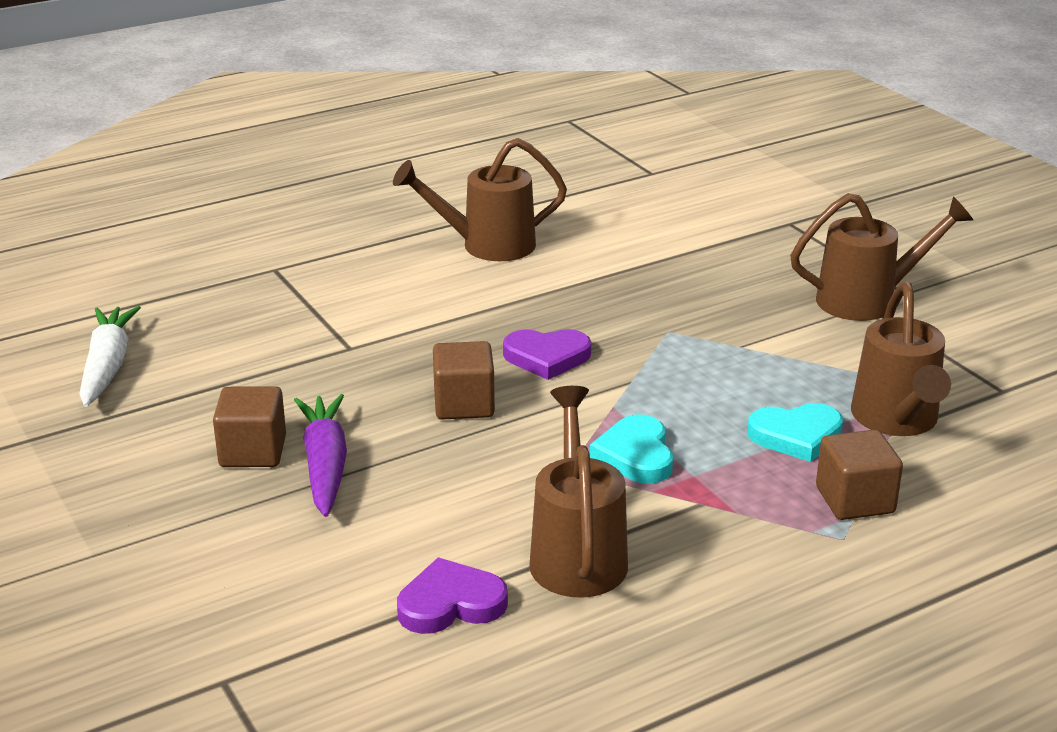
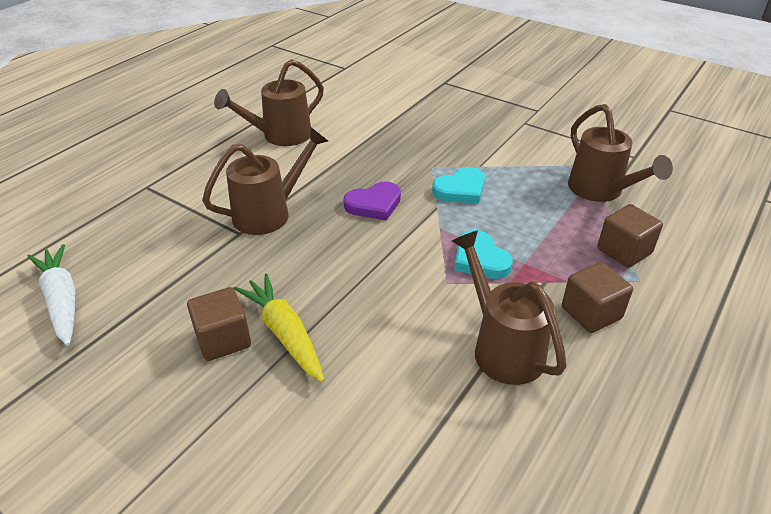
camera: 25 degrees left, 10 degrees up
(325, 465) = (284, 333): purple carrot -> yellow carrot
(450, 603) = (452, 421): purple heart -> none
(464, 404) = (346, 254): brown cube -> brown cube (591, 313)
(796, 436) = (558, 217): turquoise heart -> turquoise heart (460, 189)
(867, 300) = (522, 119): brown watering can -> brown watering can (269, 213)

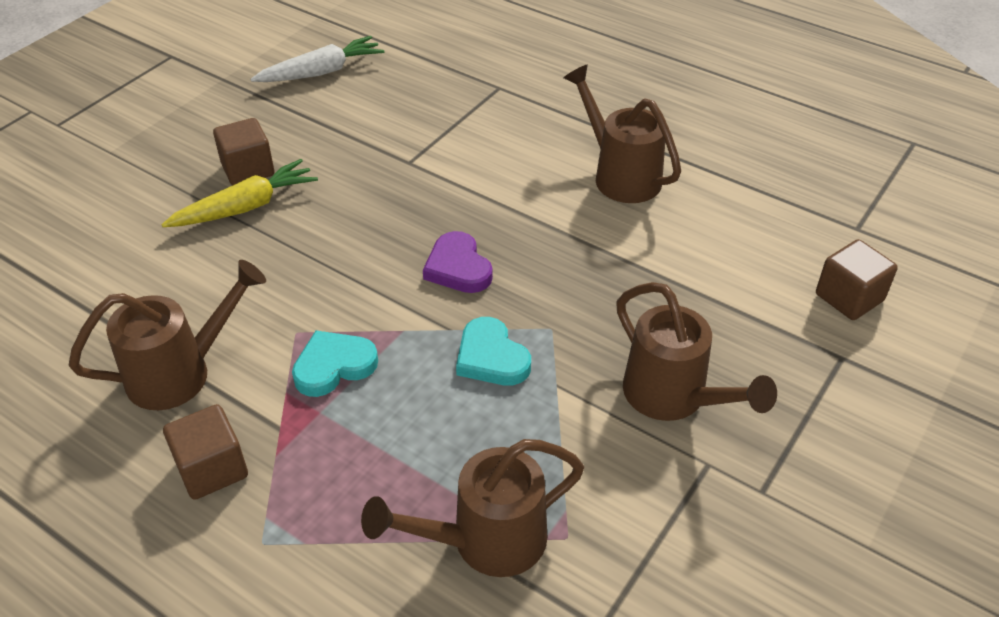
camera: 90 degrees right, 5 degrees up
(269, 213) = (444, 180): brown watering can -> brown watering can (673, 397)
(624, 251) = (327, 538): brown cube -> brown cube (849, 297)

